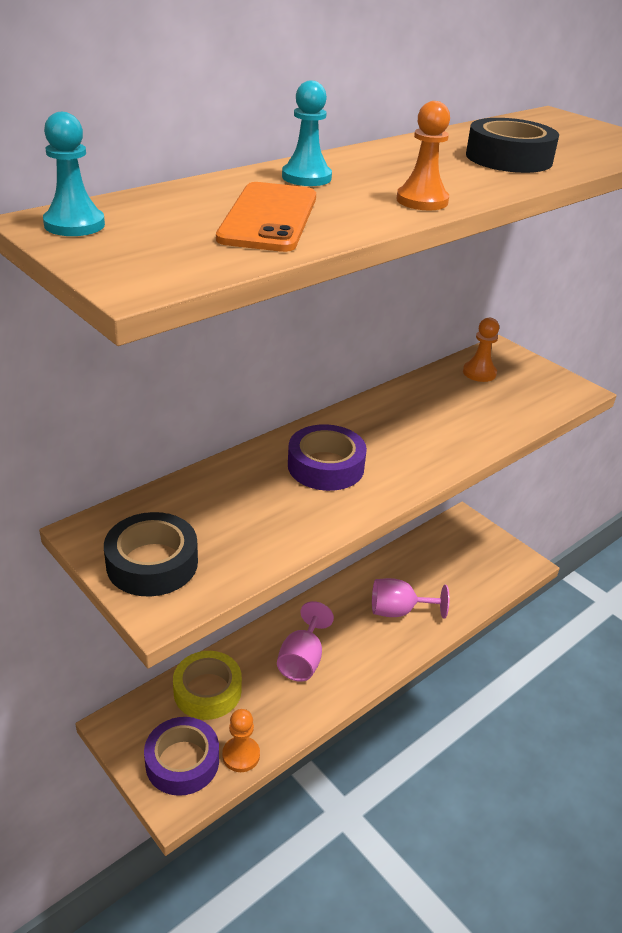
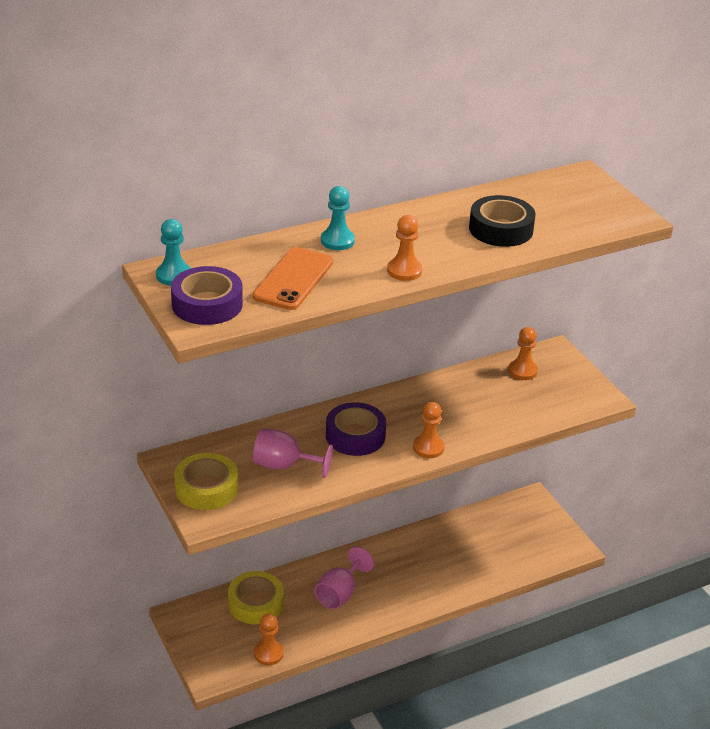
camera: 15 degrees right, 0 degrees up
(152, 563) = (206, 488): black tape -> yellow tape
(182, 762) = (223, 649): purple tape -> purple tape (207, 304)
(398, 611) = (437, 569): pink goblet -> pink goblet (284, 465)
(420, 468) = (428, 448): none -> orange pawn

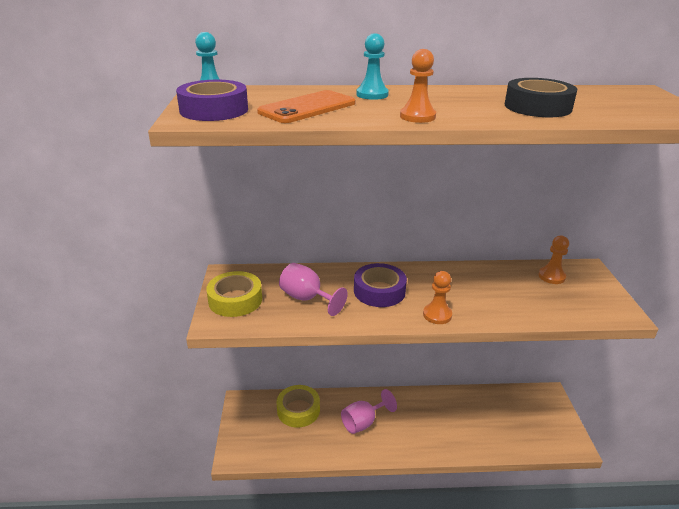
camera: 25 degrees right, 5 degrees down
(268, 653) = (285, 453): orange pawn -> none

